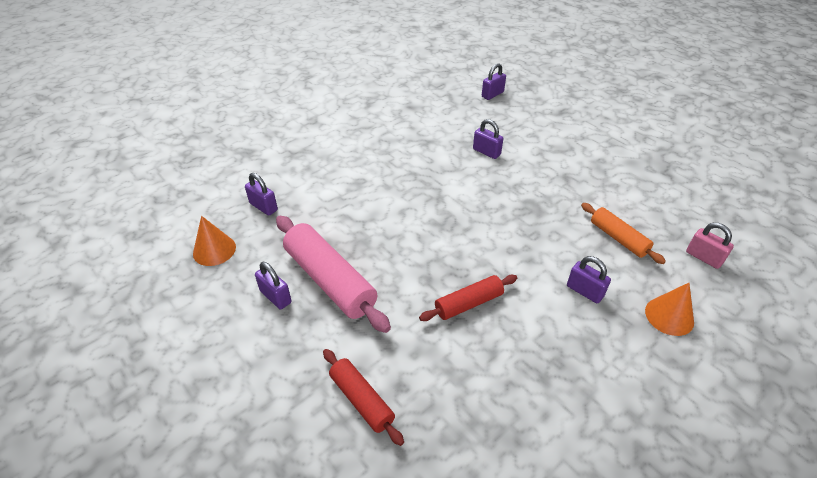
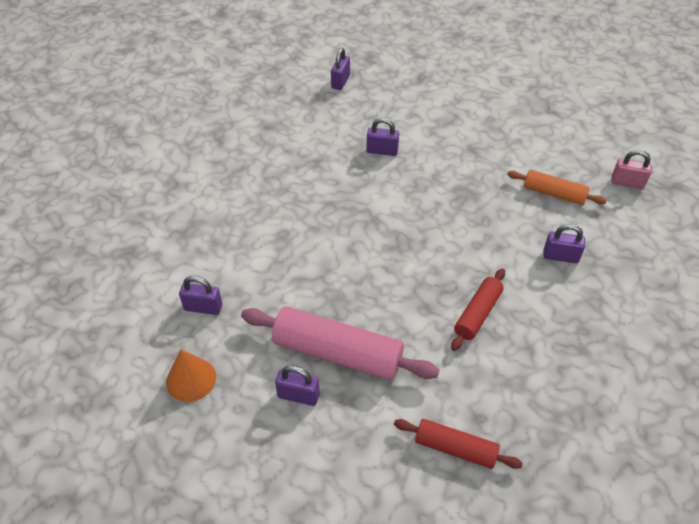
camera: 30 degrees left, 5 degrees up
(669, 316) = (635, 248): orange cone -> none

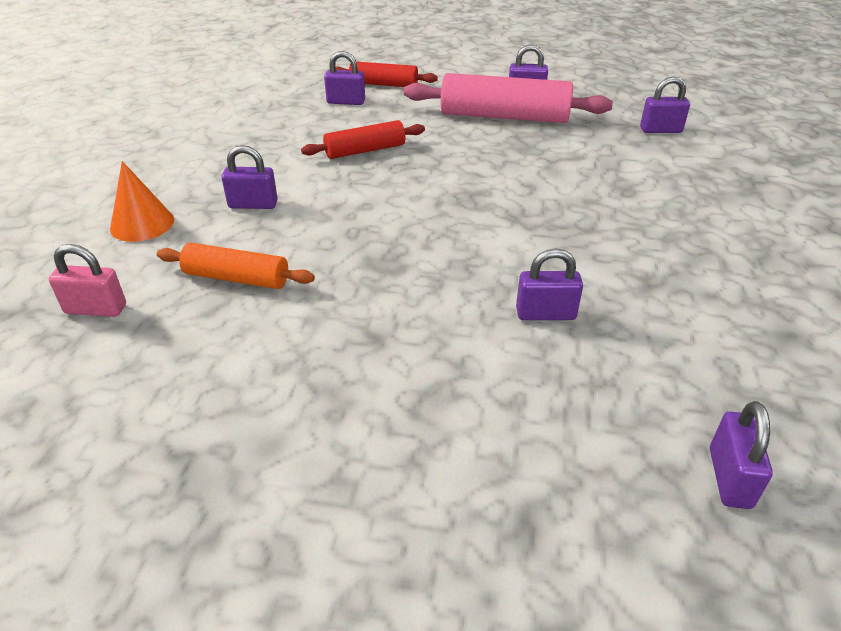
camera: 170 degrees right, 10 degrees down
(191, 379) = (626, 94): orange cone -> orange cone (142, 224)
(477, 314) = (365, 150): red rolling pin -> red rolling pin turned 45 degrees clockwise
(499, 410) = (346, 102): none -> purple padlock

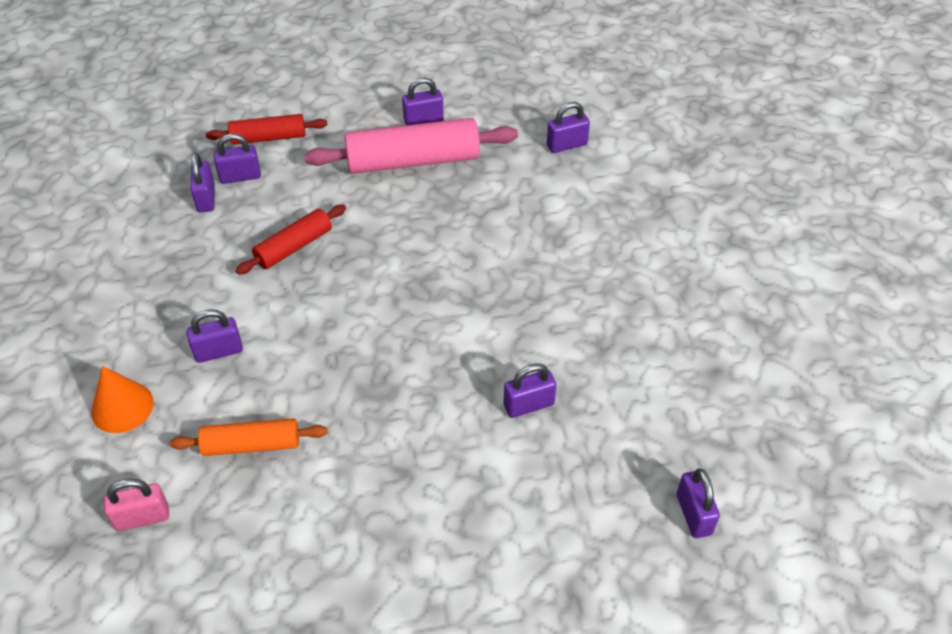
camera: 20 degrees left, 10 degrees up
(309, 109) = (206, 198): none -> purple padlock

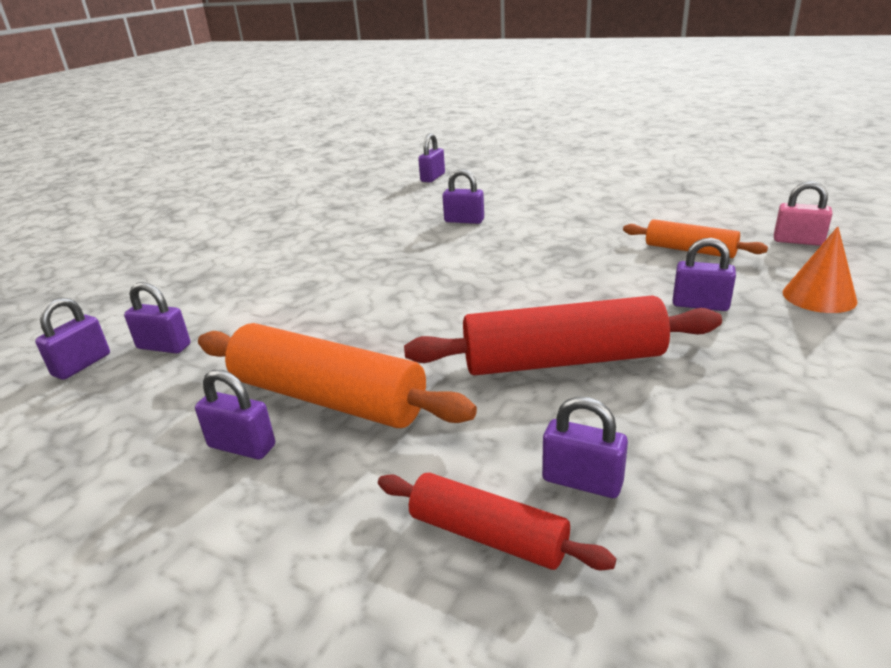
camera: 140 degrees left, 20 degrees down
(206, 198) = (658, 468): purple padlock -> purple padlock (82, 365)
(294, 247) = (562, 361): red rolling pin -> red rolling pin, size x1.73
(413, 160) = (327, 398): pink rolling pin -> orange rolling pin

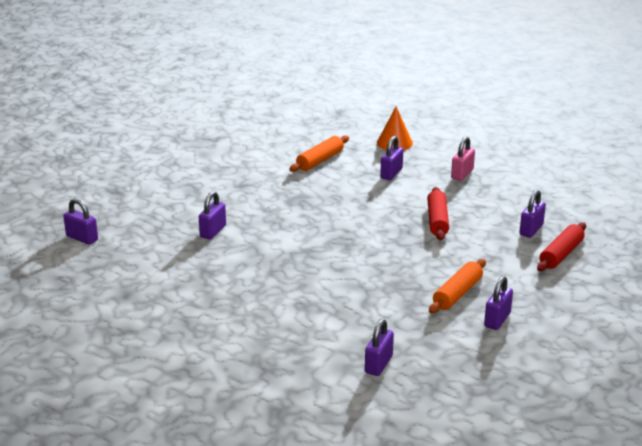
camera: 85 degrees left, 0 degrees up
(82, 365) = (394, 400): purple padlock -> none
(327, 398) = (457, 294): orange rolling pin -> orange rolling pin, size x0.58
(562, 361) = (437, 220): red rolling pin -> red rolling pin, size x0.58
(798, 241) = (324, 128): pink padlock -> pink padlock (462, 174)

